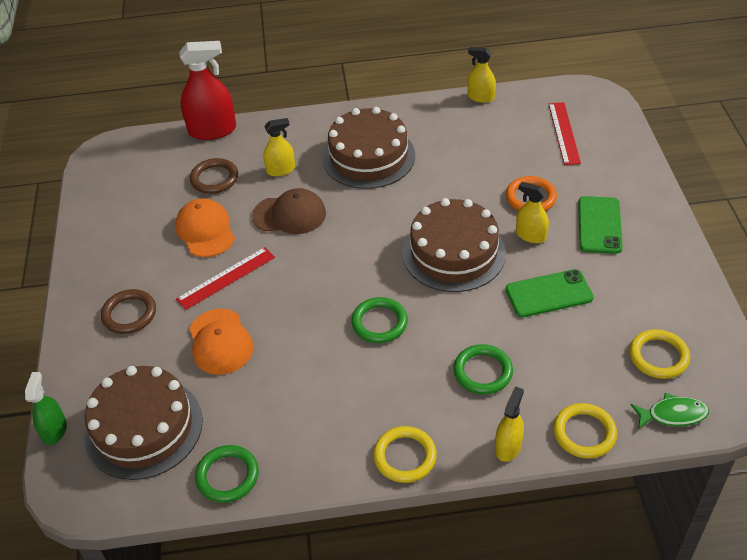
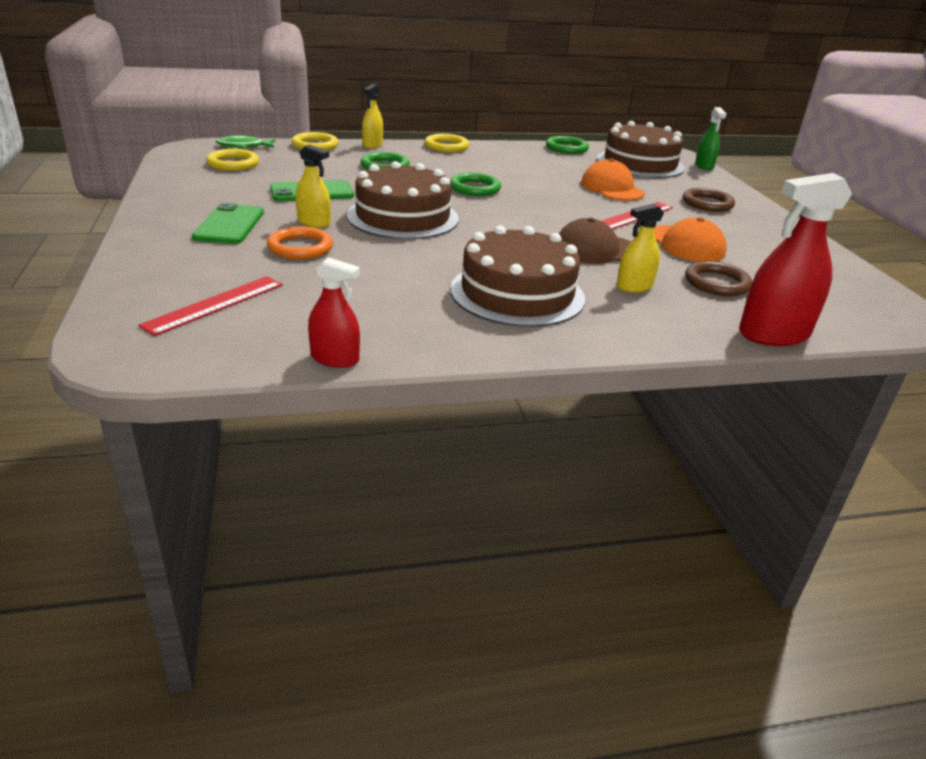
camera: 170 degrees right, 15 degrees down
(480, 97) = (335, 358): yellow spray bottle -> red spray bottle
(564, 133) = (214, 304): red ruler -> red ruler turned 45 degrees clockwise

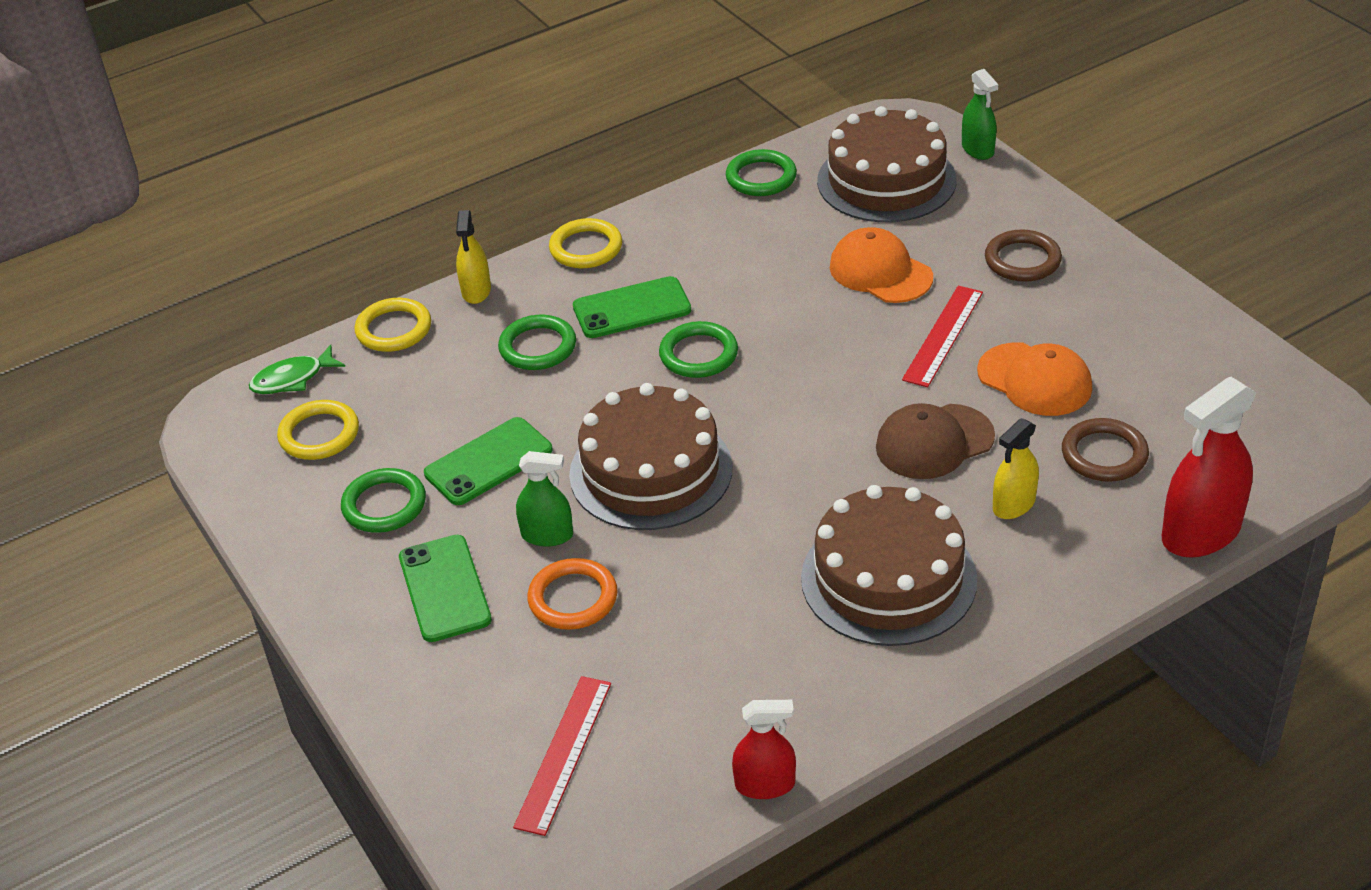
camera: 15 degrees left, 10 degrees up
(235, 191) = (384, 505): none -> green ring
(314, 222) = (547, 535): yellow spray bottle -> green spray bottle
(451, 167) = (632, 308): none -> green phone

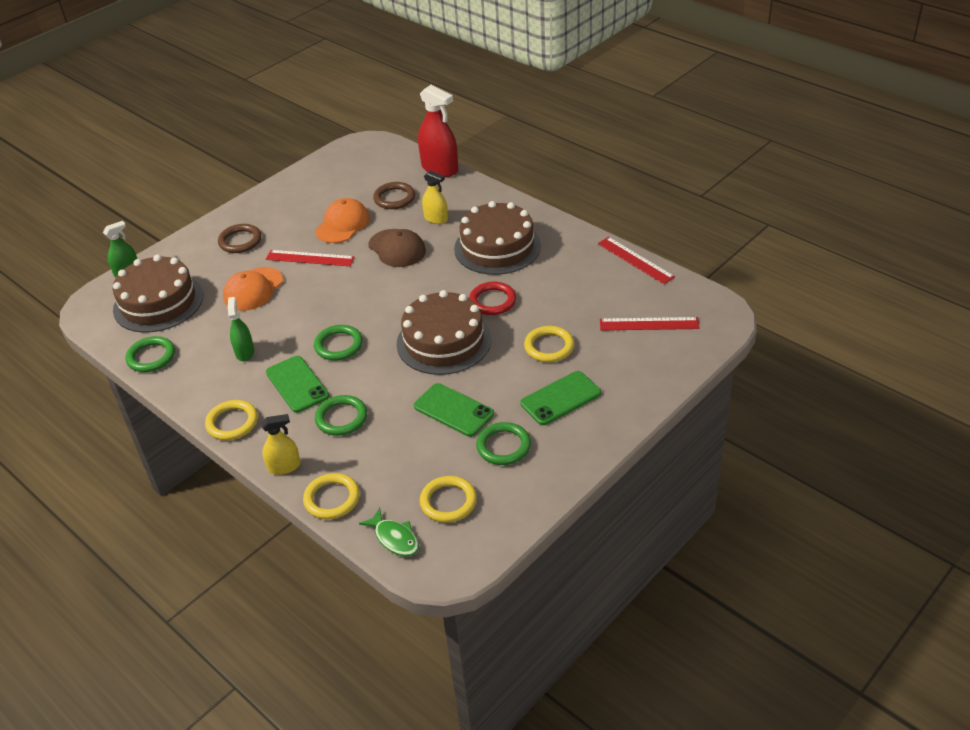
camera: 105 degrees left, 0 degrees up
(547, 535) = (506, 369): green spray bottle -> green spray bottle (245, 352)
(573, 598) = (549, 347): orange ring -> yellow ring
(728, 546) = (492, 301): none -> red ring
(765, 784) = (635, 260): red spray bottle -> red ruler

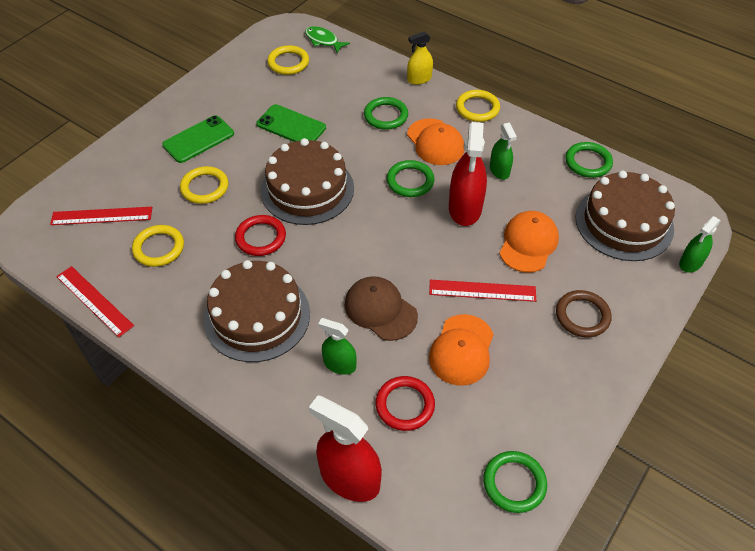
camera: 170 degrees right, 10 degrees up
(295, 319) = (465, 208): none -> red spray bottle
(297, 384) = (435, 142): green phone -> orange cap
(332, 499) = (375, 60): yellow ring -> yellow ring (159, 248)
(394, 198) = (405, 405): brown ring -> red ring
(436, 219) = (339, 364): yellow spray bottle -> green spray bottle
(503, 446) = (248, 100): green ring -> green ring (514, 483)

